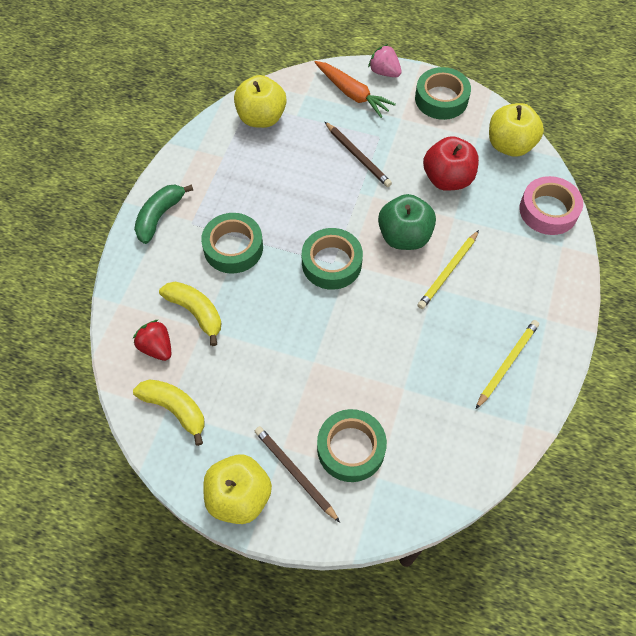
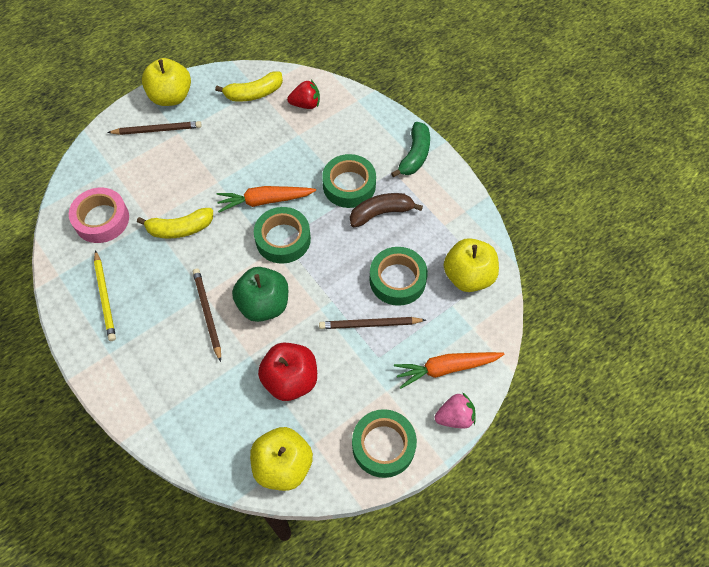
camera: 125 degrees right, 0 degrees up
(159, 216) = (414, 155): green banana -> green banana turned 45 degrees clockwise
(196, 312) = (313, 137): yellow banana -> yellow banana (180, 229)
(245, 206) = (381, 213): none -> brown banana
(303, 305) = (264, 201): none -> orange carrot
(351, 448) = (143, 166): green tape -> green tape (397, 280)
(448, 271) = (207, 314): yellow pencil -> brown pencil
(548, 210) = (192, 439): pink tape -> pink tape (101, 219)

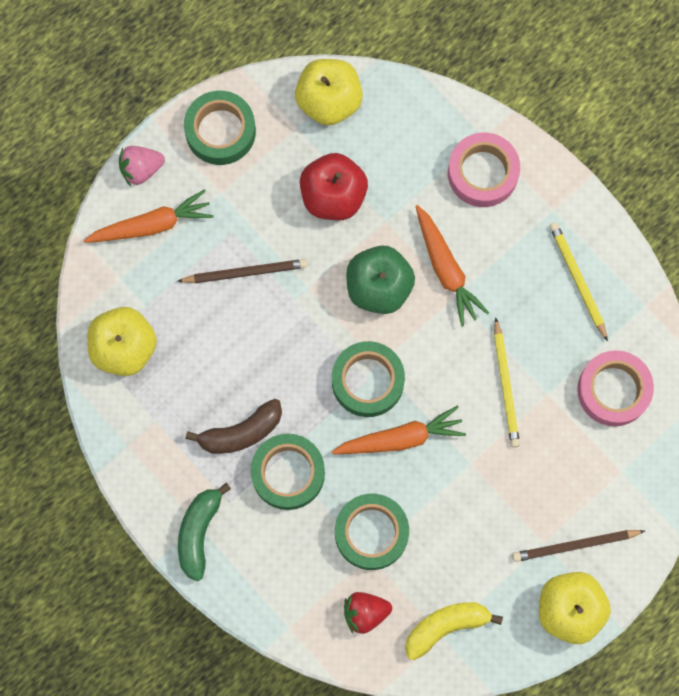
camera: 175 degrees right, 15 degrees up
(160, 389) = (482, 173): none -> pink tape
(180, 229) = (506, 385): yellow banana -> yellow pencil
(207, 314) = (446, 269): brown pencil -> orange carrot
(397, 280) = (214, 335): green tape -> green tape (371, 533)

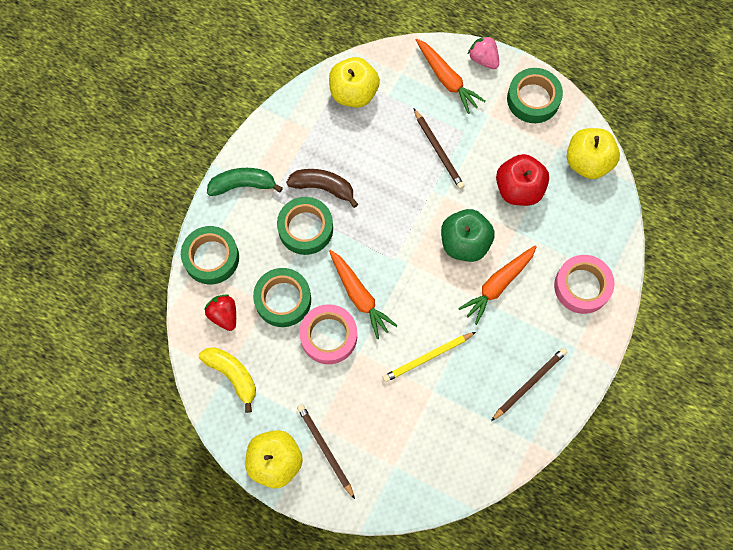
camera: 70 degrees right, 5 degrees down
(241, 432) = (323, 187): brown banana -> brown banana turned 150 degrees clockwise
(367, 381) = (392, 259): green tape -> green tape (211, 257)
(577, 280) = (529, 383): yellow pencil -> brown pencil
(613, 390) = (455, 439): pink tape -> pink tape (328, 336)

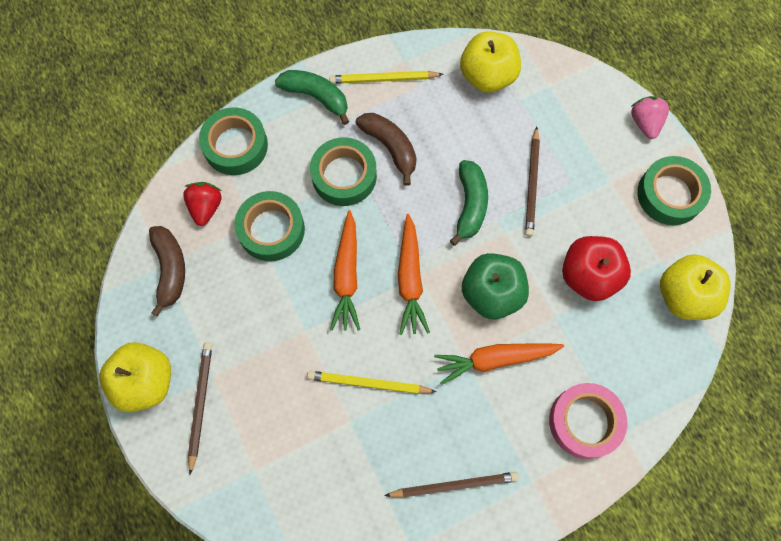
camera: 35 degrees right, 0 degrees up
(232, 375) = (170, 270): yellow banana -> brown banana
(282, 141) = (383, 79): none -> yellow pencil
(328, 336) = (288, 294): pink tape -> none
(407, 192) = (470, 205): none -> green banana
(447, 79) = (592, 120): orange carrot -> orange carrot (410, 279)

